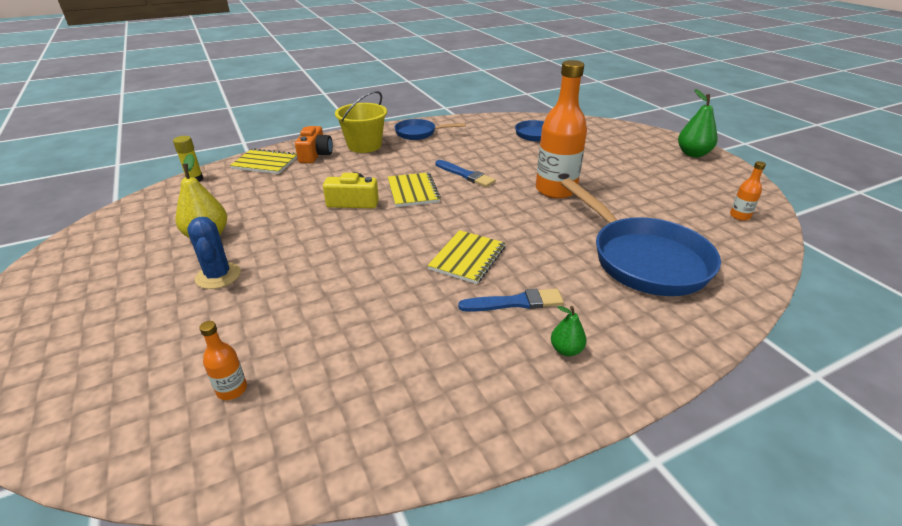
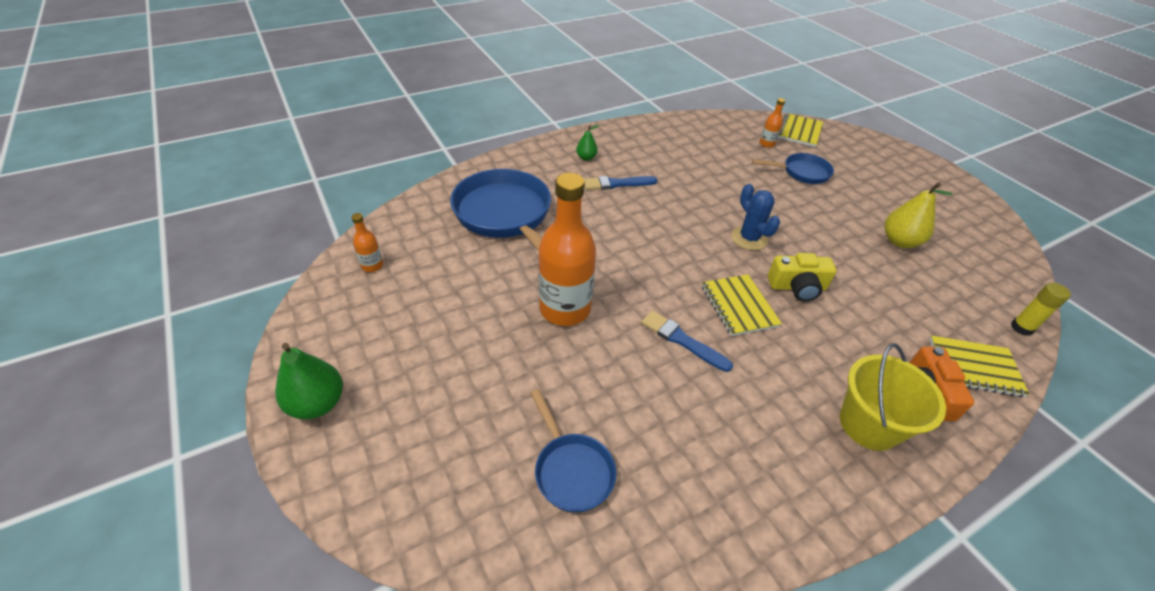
camera: 175 degrees right, 10 degrees up
(218, 276) = (846, 204): blue cactus -> blue cactus (749, 238)
(419, 133) = (798, 477): blue pan -> blue pan (802, 172)
(467, 258) = (657, 218): yellow notebook -> yellow notebook (800, 131)

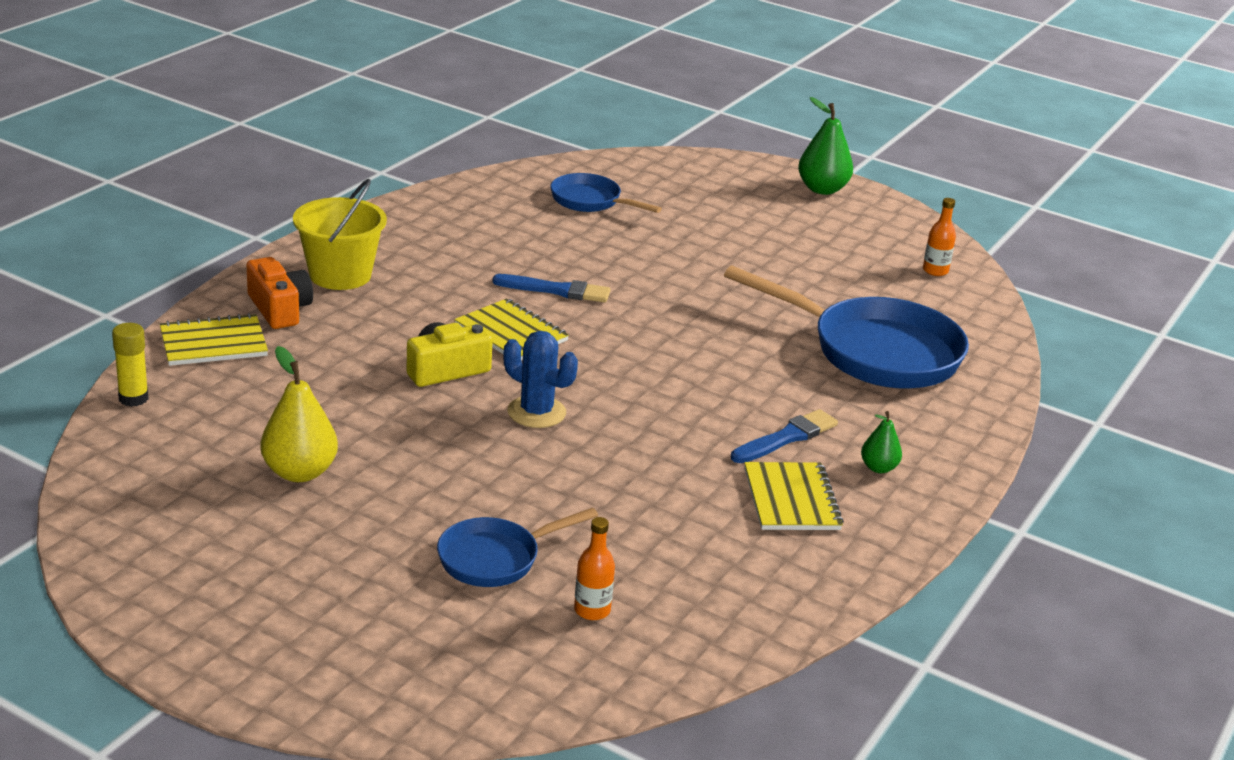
camera: 150 degrees right, 15 degrees down
(565, 309) = (699, 285): orange bottle -> none
(800, 131) = (536, 675): yellow notebook -> yellow notebook (791, 499)

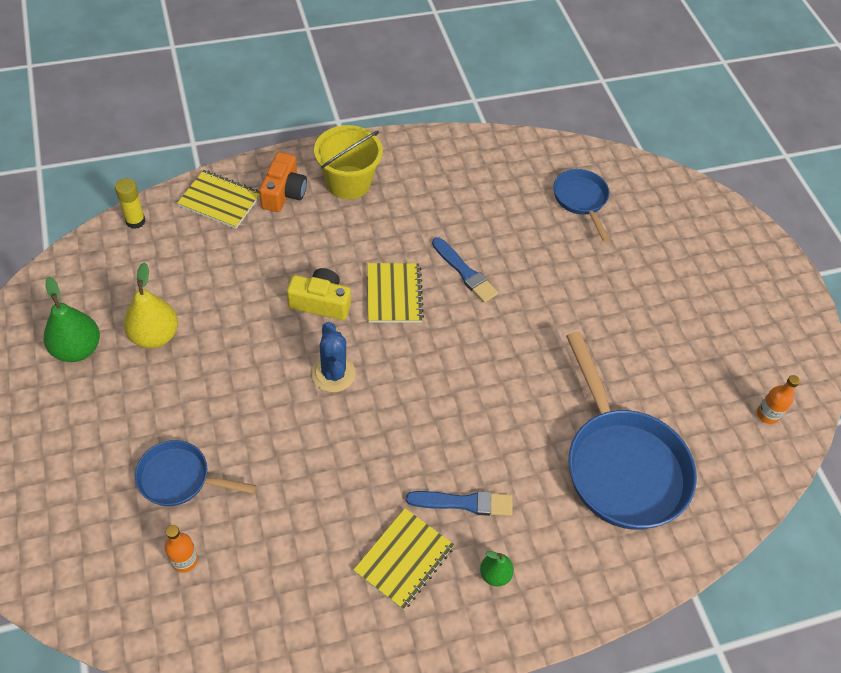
camera: 40 degrees right, 25 degrees up
(822, 189) = (773, 280): green pear -> green pear (77, 349)

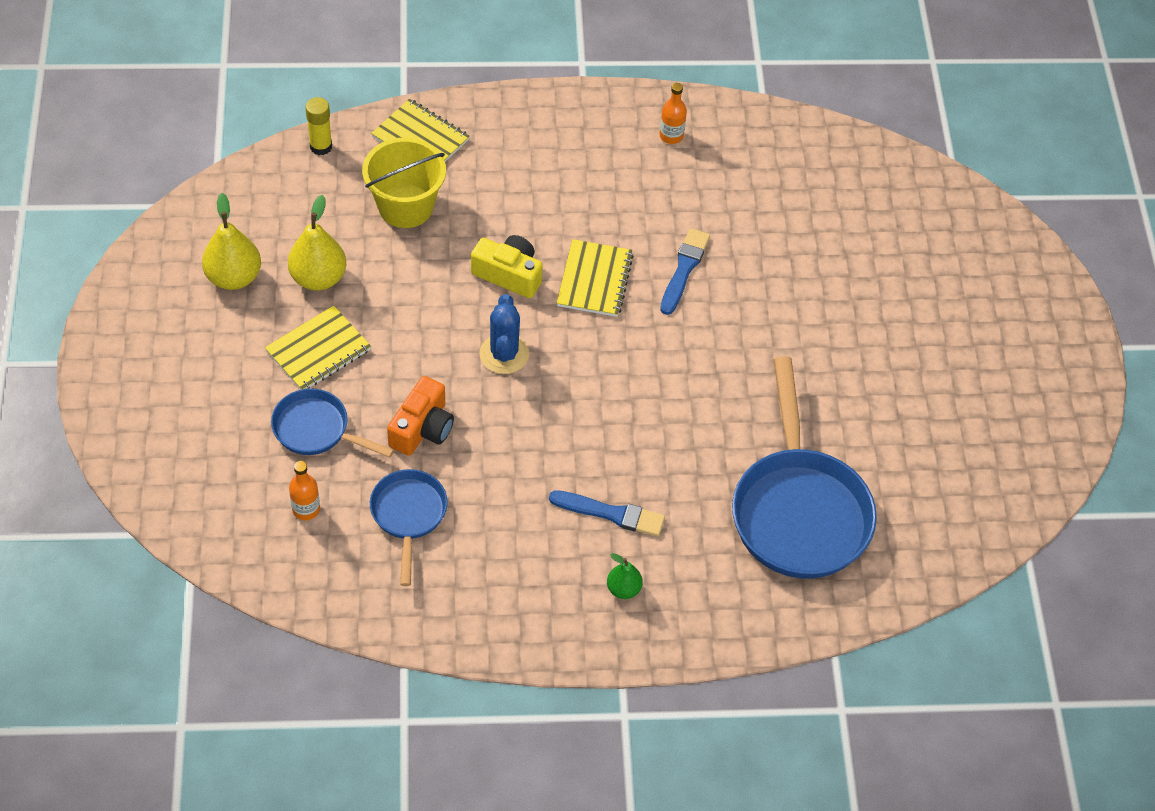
camera: 15 degrees right, 0 degrees up
(77, 349) = (234, 277): green pear -> yellow pear
(284, 193) = (496, 141): orange camera -> orange camera (422, 428)
(348, 182) = (575, 141): yellow bucket -> yellow bucket (405, 206)
(404, 559) = (531, 555): yellow notebook -> yellow notebook (318, 350)
(464, 272) = (684, 269): blue brush -> blue brush turned 135 degrees counterclockwise
(581, 200) = (852, 209): blue pan -> blue pan (408, 516)
(767, 414) = (989, 491): orange bottle -> orange bottle (671, 136)

